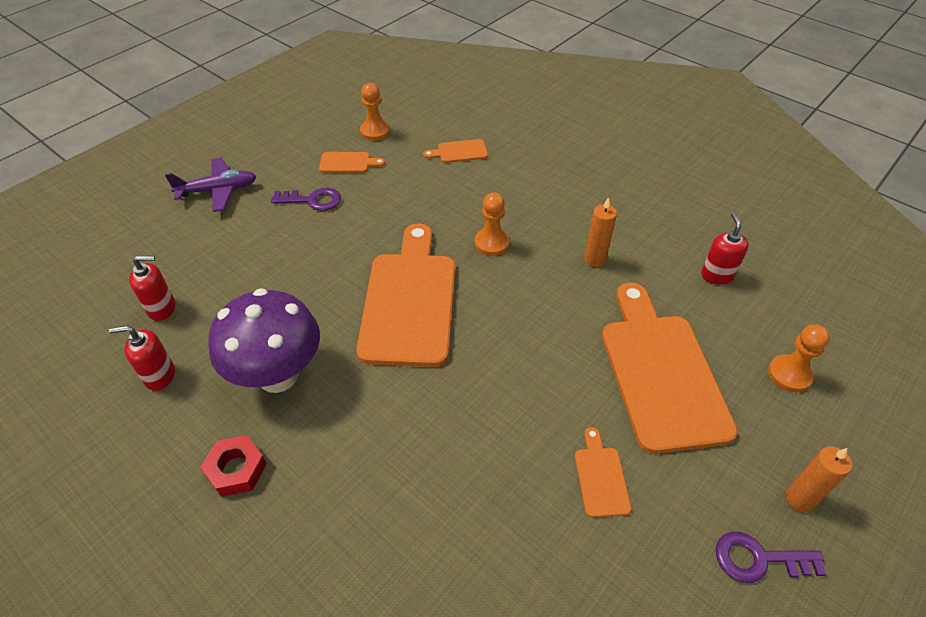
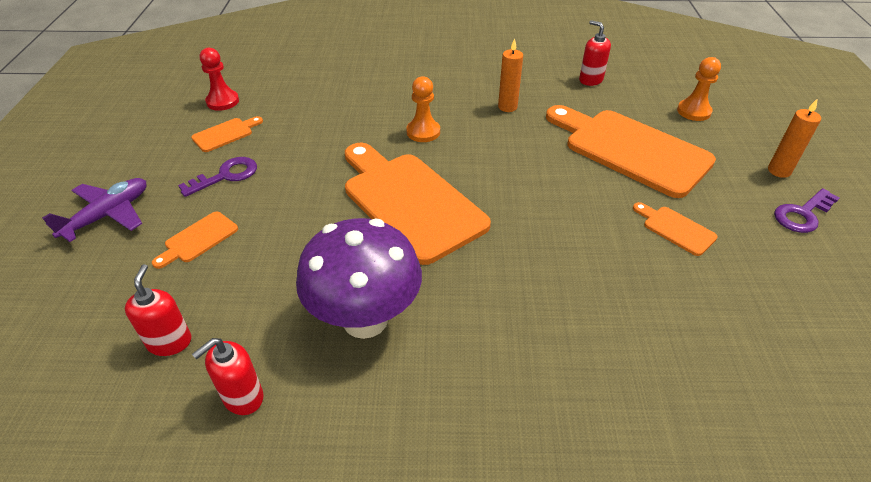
camera: 40 degrees left, 5 degrees down
(162, 308) = (170, 342): red soap dispenser -> red soap dispenser turned 45 degrees counterclockwise
(236, 469) = (421, 413): red nut -> none
(375, 131) = (222, 101): orange pawn -> red pawn
(459, 152) = (319, 85): orange cutting board -> orange cutting board (198, 239)

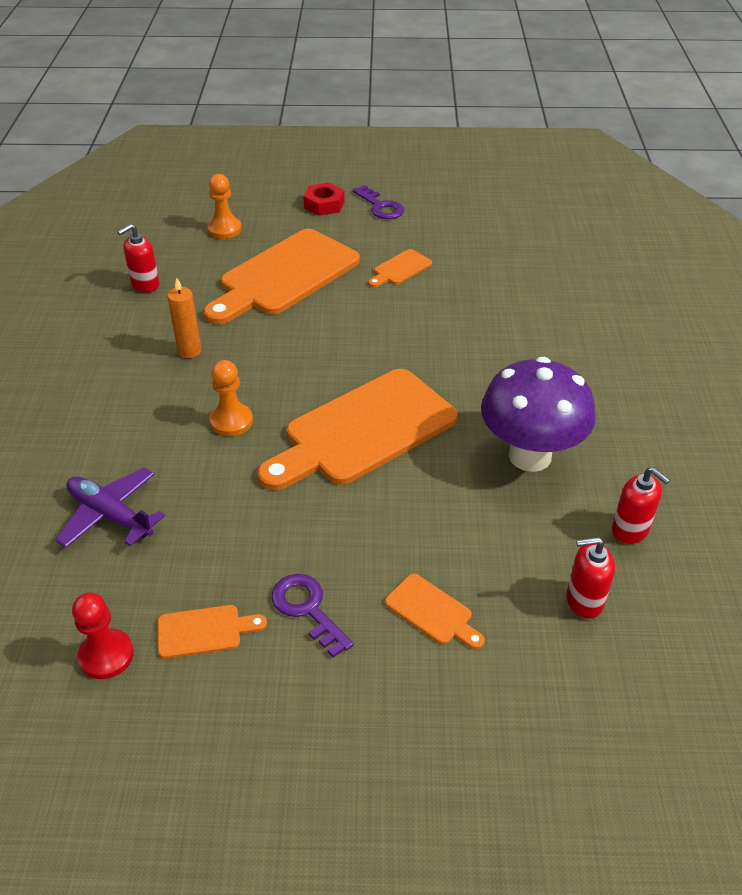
camera: 90 degrees left, 0 degrees up
(108, 215) = (390, 732): purple plane -> purple plane (110, 515)
(225, 134) = (204, 631): orange cutting board -> orange cutting board turned 120 degrees clockwise
(779, 171) = (324, 204): orange candle -> red nut

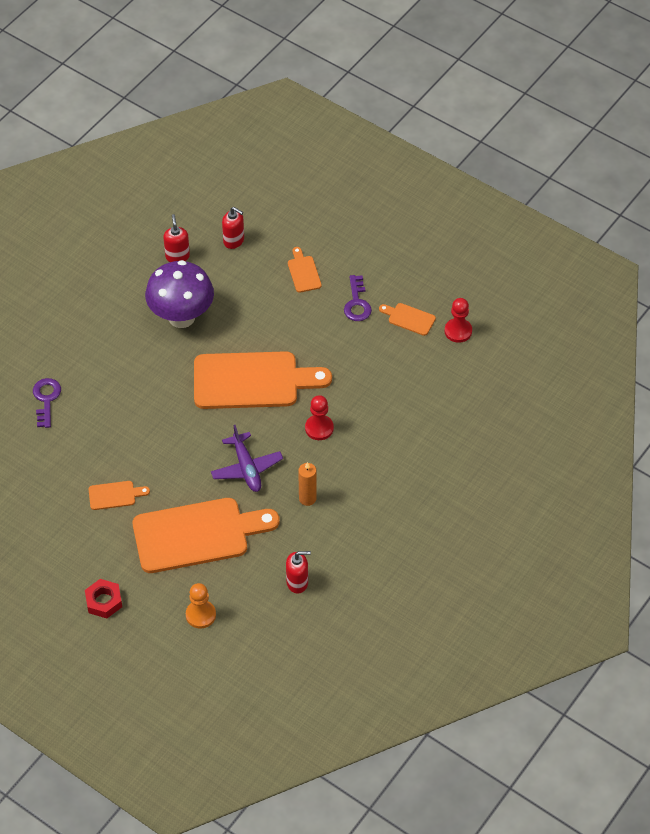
camera: 145 degrees left, 10 degrees up
(110, 515) = (419, 403): purple plane -> purple plane (246, 468)
(231, 421) = (319, 428): orange pawn -> red pawn
(381, 207) = (65, 572): purple key -> purple key (46, 399)

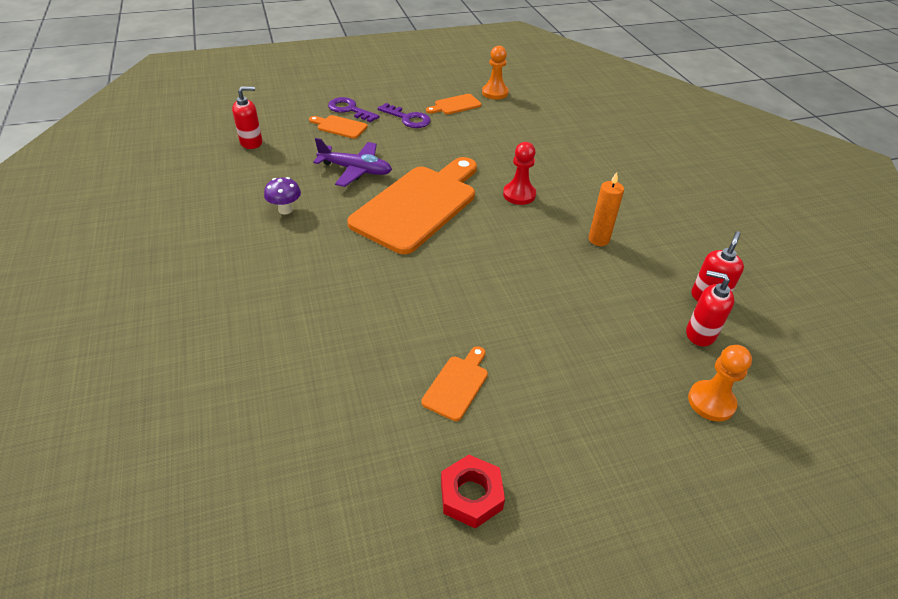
camera: 55 degrees left, 10 degrees down
(46, 399) = (242, 370): purple key -> purple key (349, 109)
(104, 601) = (626, 497): red nut -> red nut (471, 495)
(177, 256) = (215, 178): red soap dispenser -> red soap dispenser (700, 334)
(181, 317) = (285, 210): purple mushroom -> purple mushroom, size x0.42
(197, 535) = (582, 341): orange cutting board -> none
(246, 468) = (522, 259): purple plane -> purple plane (355, 170)
(458, 331) = (495, 93): red pawn -> orange pawn

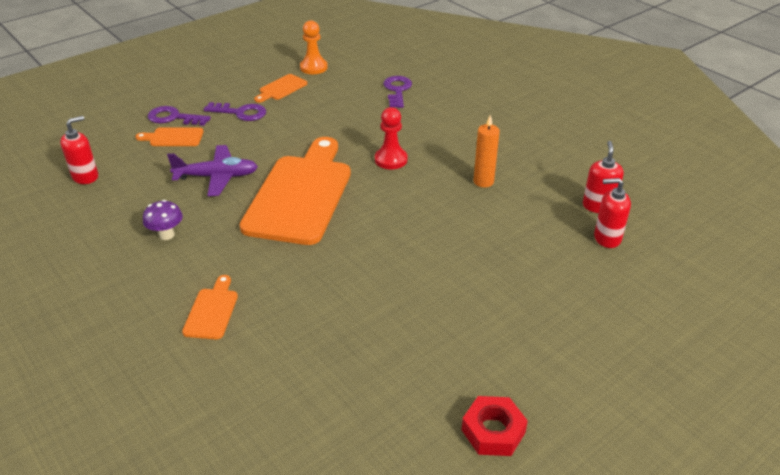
camera: 20 degrees left, 5 degrees down
(457, 385) = (429, 344): orange cutting board -> orange cutting board (212, 311)
(561, 131) = (397, 90): none -> purple key
(711, 402) = (642, 290): orange pawn -> none

